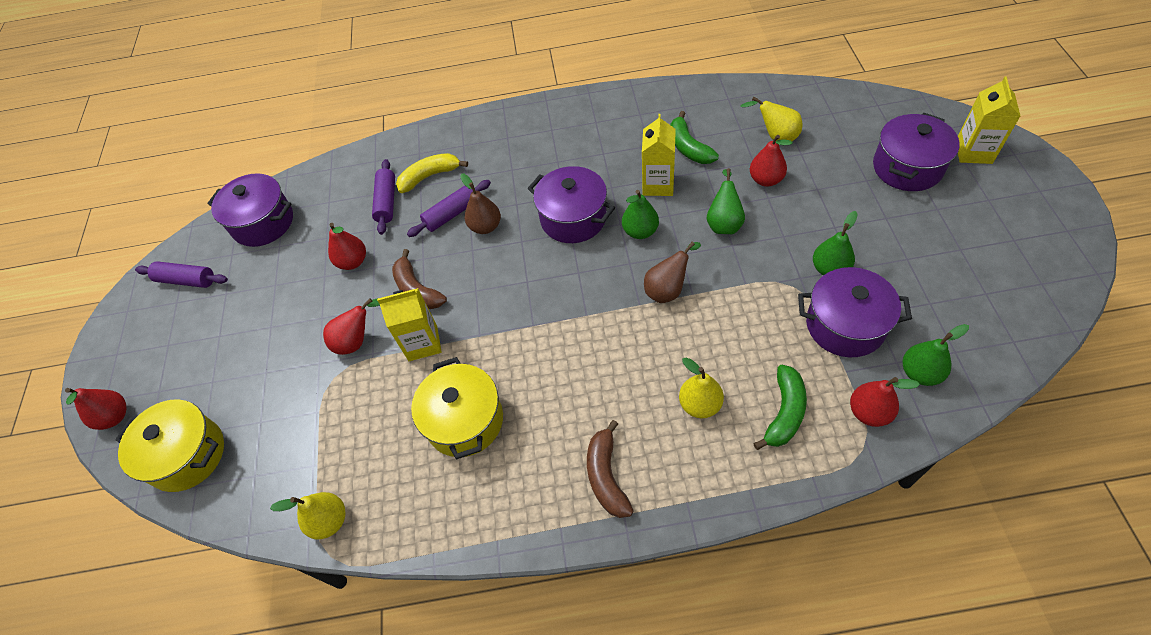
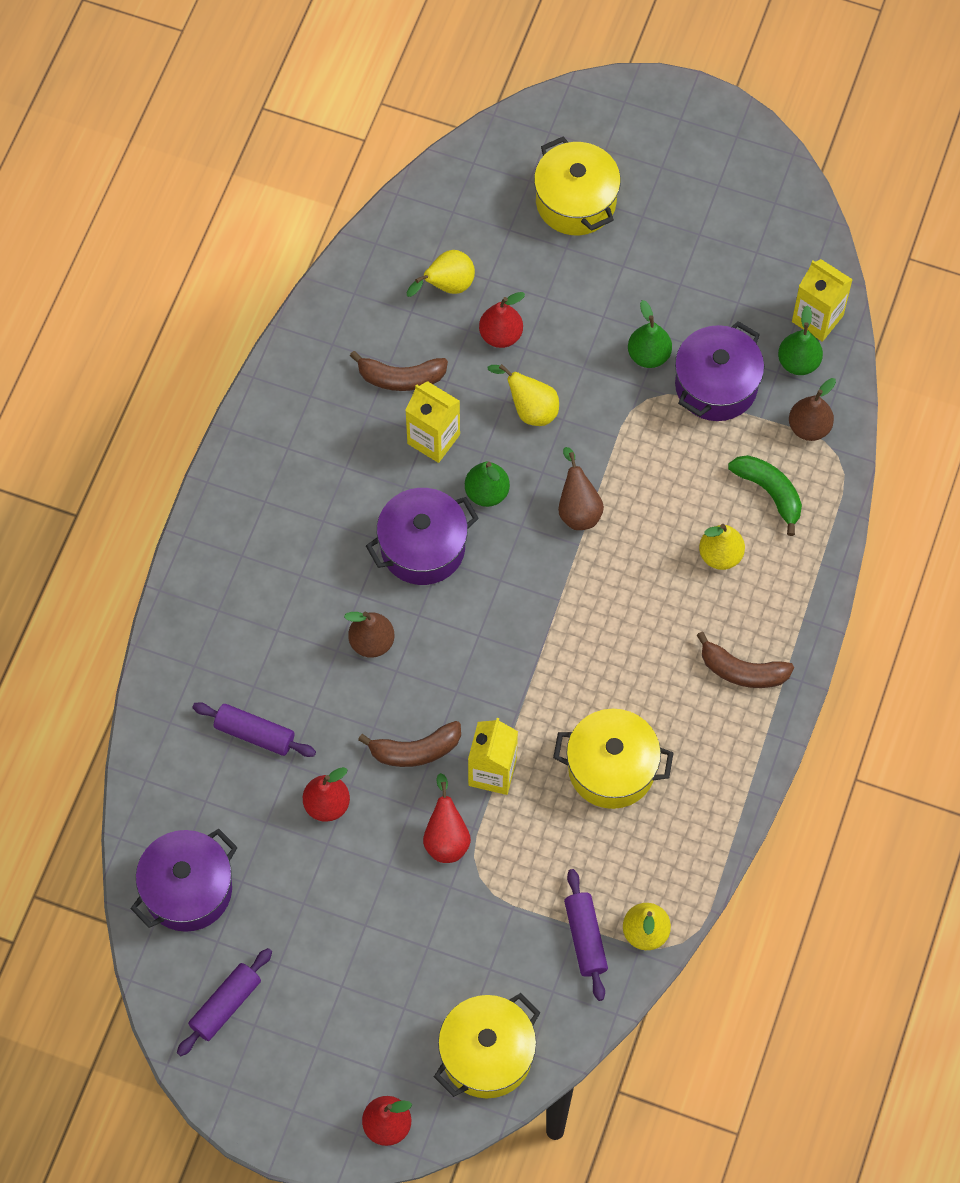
camera: 70 degrees left, 10 degrees up
(429, 176) = (246, 669): yellow banana -> none
(452, 214) = (326, 670): purple rolling pin -> purple rolling pin (585, 938)
(688, 147) = (401, 378): green banana -> brown banana
(724, 223) = (530, 409): green pear -> yellow pear
(869, 412) = (809, 427): red pear -> brown pear
(907, 167) = (576, 202): purple pot -> yellow pot
(973, 152) = (597, 132): yellow carton -> yellow carton (817, 318)

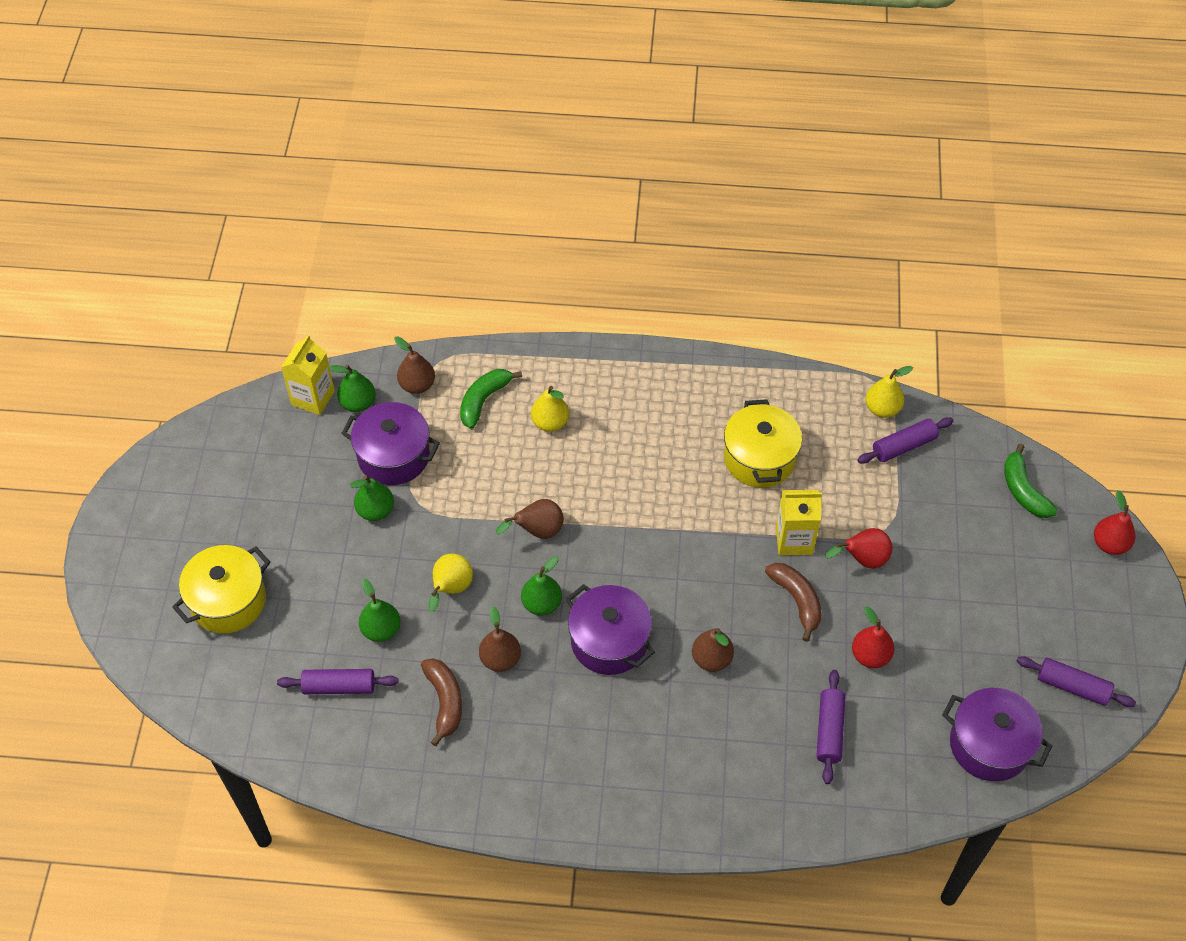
camera: 105 degrees left, 10 degrees down
(433, 439) = (500, 659): yellow carton -> brown pear
(447, 286) = (339, 687): yellow pear -> purple rolling pin
(487, 1054) = (1023, 490): yellow pot -> green banana
(501, 335) = (381, 629): red pear -> green pear
(742, 671) = (646, 389): brown banana -> none

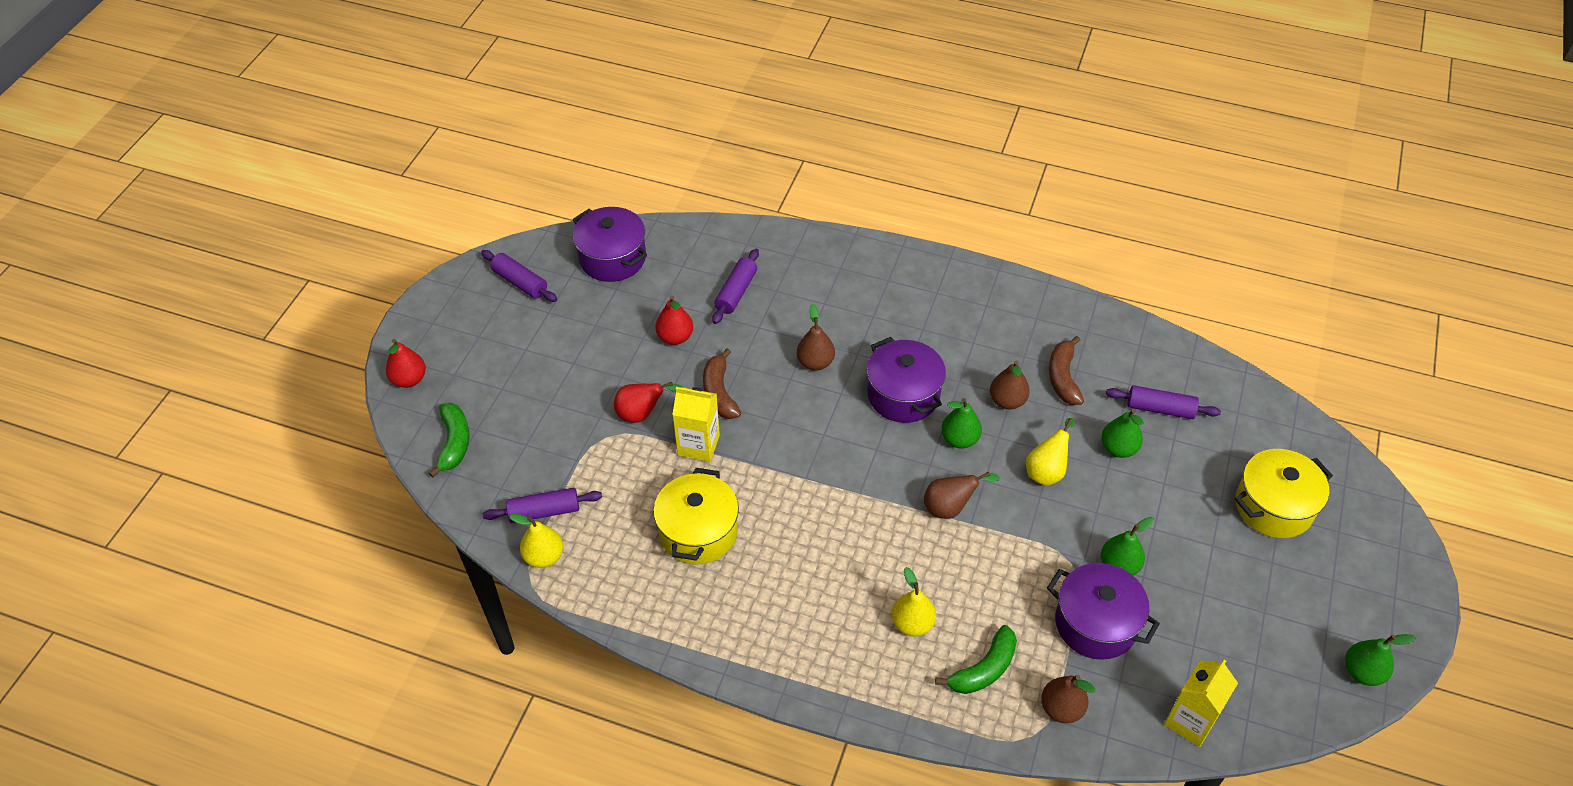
camera: 165 degrees left, 5 degrees down
(358, 403) = (1135, 700): green pear -> green pear (1362, 672)

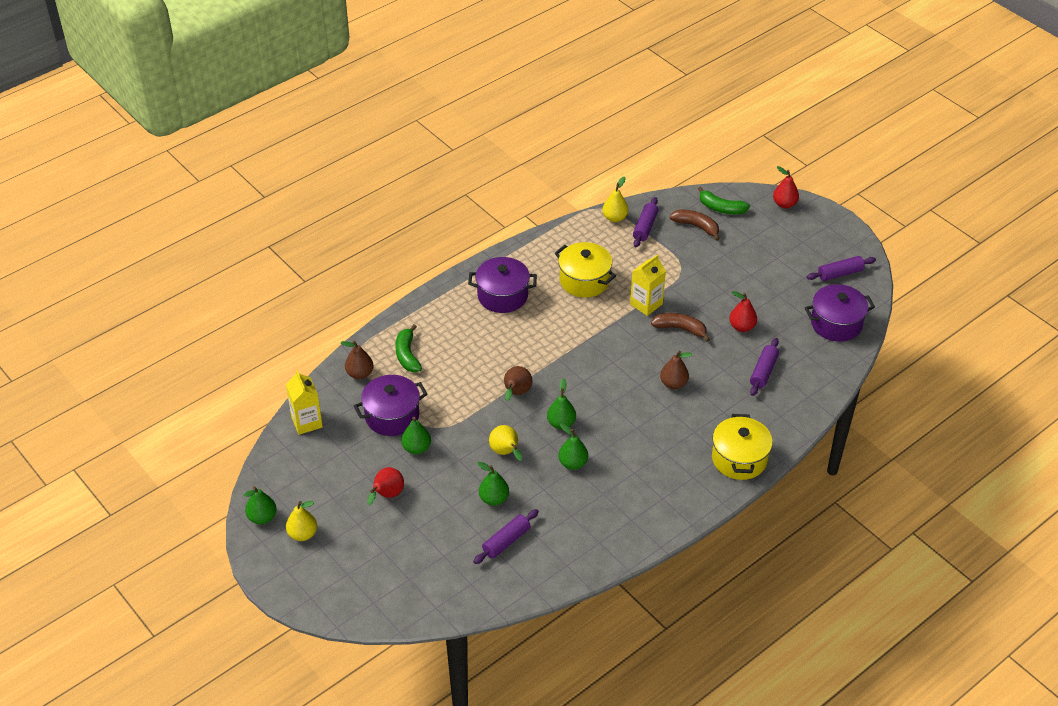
camera: 120 degrees right, 5 degrees down
(642, 414) = (688, 289): red pear -> red pear (387, 495)
(736, 292) = (763, 371): purple rolling pin -> purple rolling pin turned 60 degrees clockwise
(903, 395) = (616, 414): purple pot -> purple pot (502, 296)
(912, 623) = (457, 340): yellow pear -> yellow pear (303, 534)
(1007, 401) = (573, 463): brown pear -> green pear
(1063, 377) = (570, 504): brown banana -> brown banana (696, 226)
(1273, 506) = (390, 552): yellow pot -> yellow pot (739, 459)

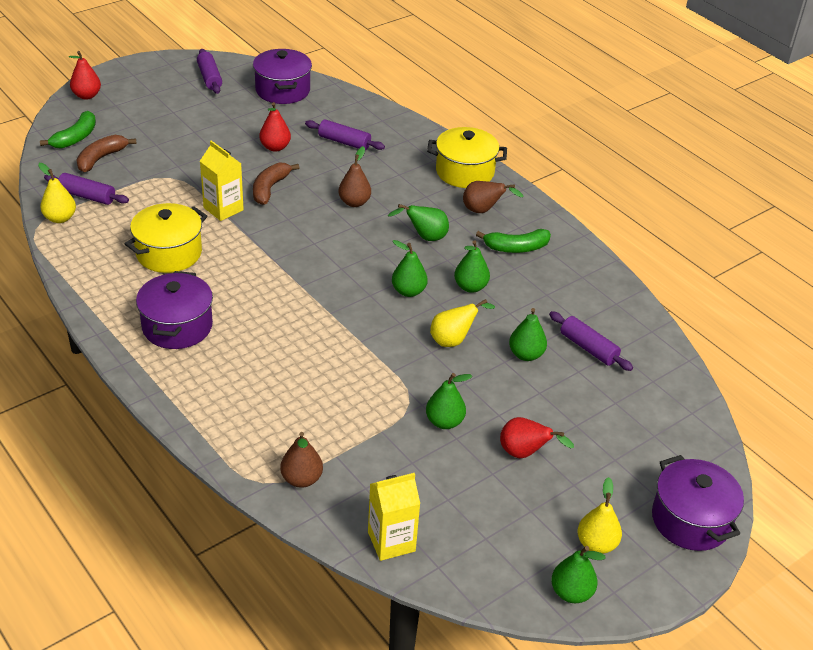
camera: 90 degrees left, 5 degrees down
(392, 416) = (386, 445): purple pot -> purple pot (690, 520)
(407, 355) = (272, 426): green banana -> green banana (516, 248)
(516, 393) = (356, 325): brown pear -> brown pear (483, 211)
(634, 432) = (424, 237): none -> green pear

